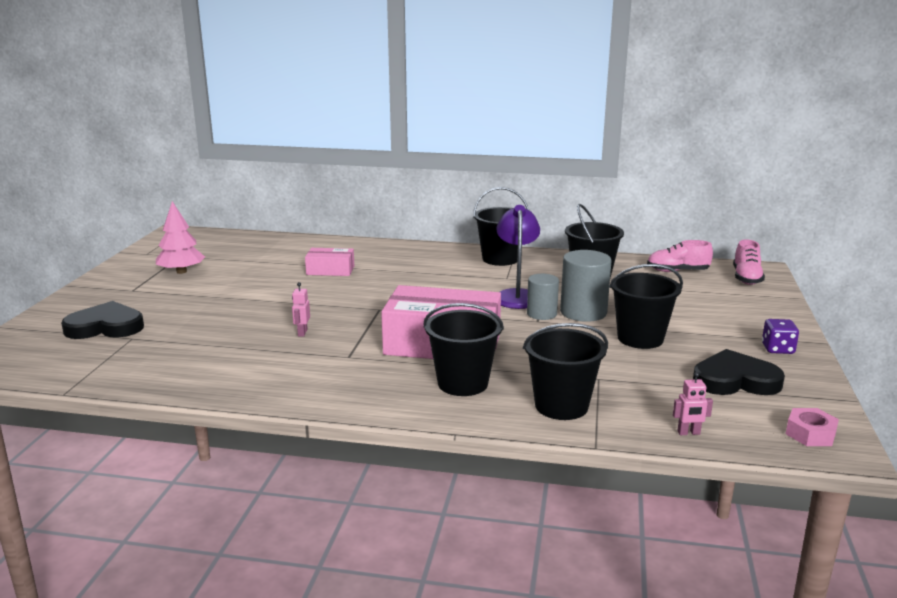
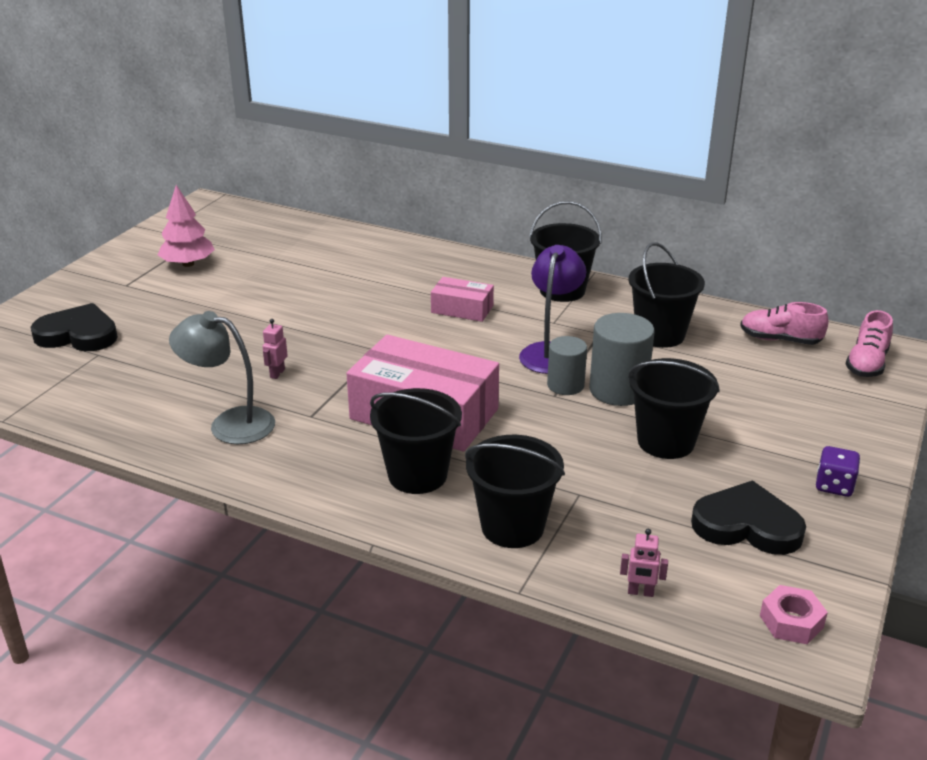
camera: 15 degrees right, 10 degrees up
(280, 370) = (230, 424): none -> grey lamp
(330, 270) = (352, 283): pink box -> pink box (462, 309)

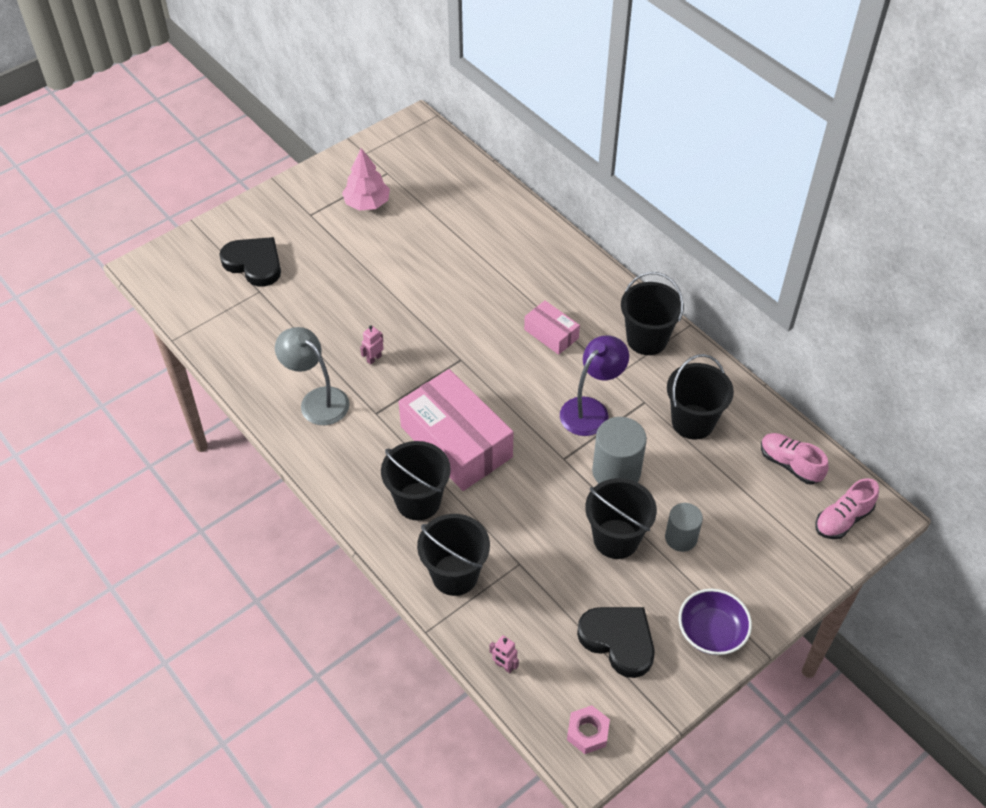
camera: 25 degrees right, 20 degrees up
(565, 385) = (579, 451): grey cylinder -> grey cylinder (681, 538)
(834, 486) = (711, 632): purple dice -> purple bowl

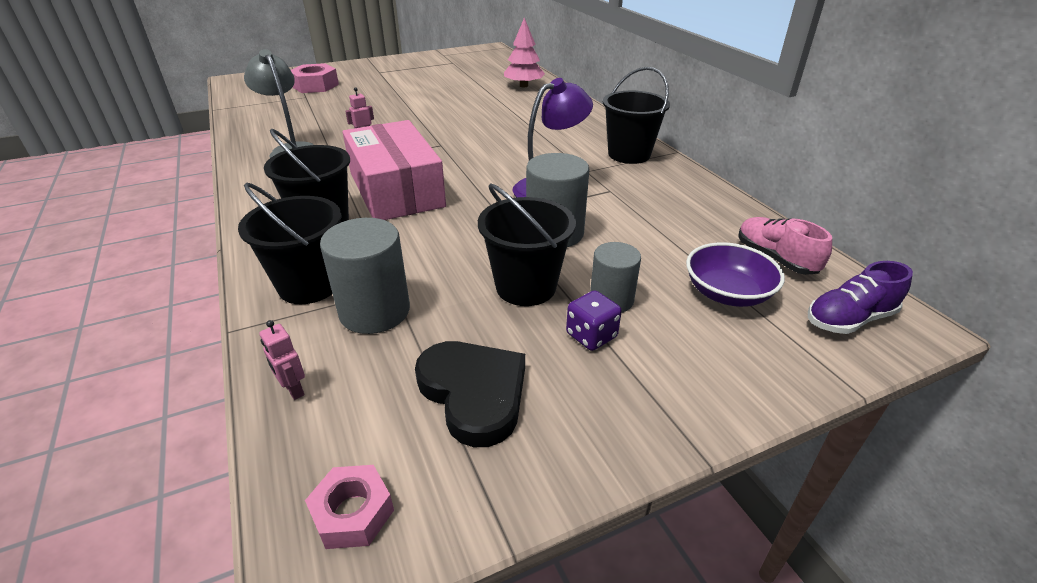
camera: 15 degrees right, 15 degrees down
(254, 263) = (315, 86): black heart -> pink nut
(367, 203) = (426, 71): pink tree -> pink tree (523, 86)
(518, 588) = (374, 311): none -> grey cylinder
(551, 334) = (535, 141): pink box -> none
(676, 575) = (591, 335): none -> purple dice
(692, 422) = (659, 210): black bucket -> none
(711, 632) = (621, 411): purple bowl -> purple bowl (727, 293)
(843, 519) = (849, 319): pink shoe -> purple shoe

